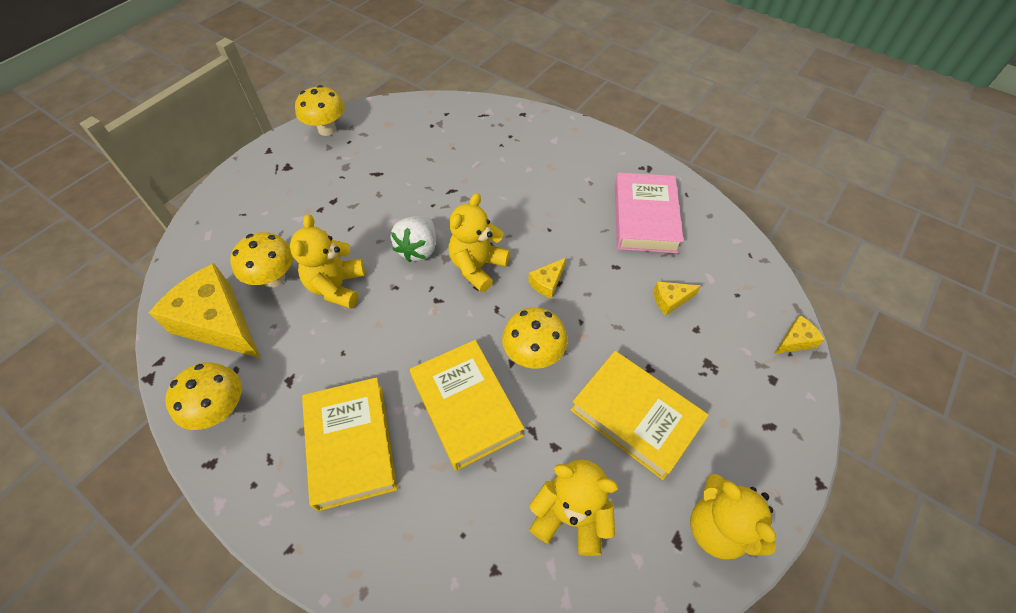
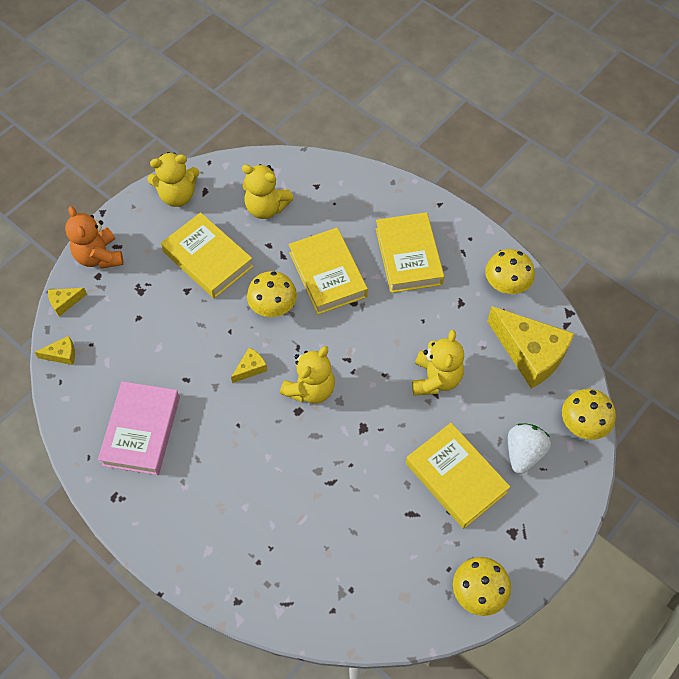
camera: 175 degrees left, 5 degrees up
(274, 278) = (493, 392): yellow mushroom -> yellow mushroom (582, 425)
(331, 201) = (456, 478): none -> yellow book
(418, 249) = (364, 412): white strawberry -> white strawberry (523, 453)
(670, 300) = (149, 344): yellow cheese -> yellow cheese (62, 354)
(718, 527) = (177, 195): yellow teddy bear -> yellow teddy bear turned 105 degrees clockwise
(786, 408) = (99, 256): none -> orange teddy bear

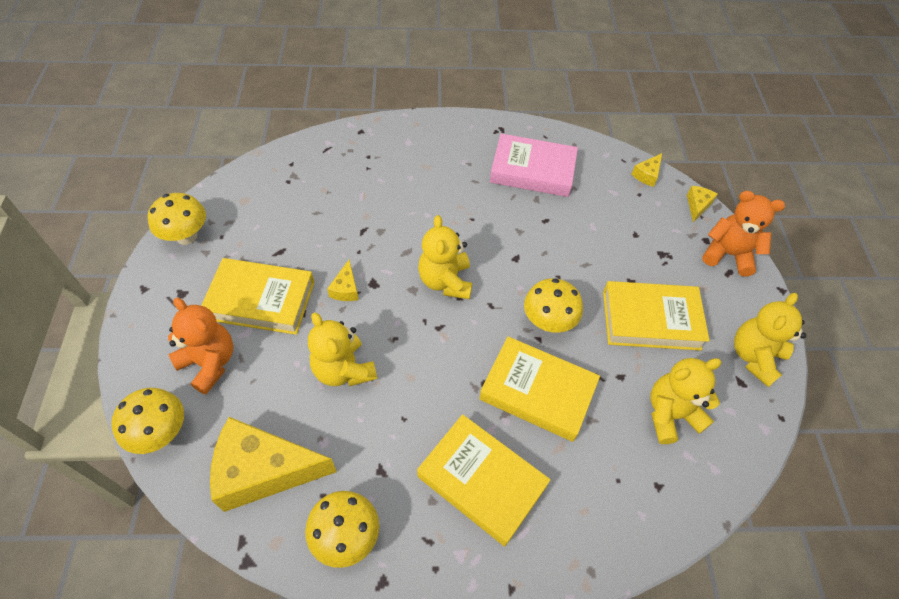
camera: 135 degrees right, 5 degrees down
(141, 431) = (532, 171): pink book -> pink book turned 45 degrees counterclockwise
(250, 368) = (509, 262): yellow cheese -> yellow cheese (345, 289)
(523, 453) = (209, 363): white strawberry -> orange teddy bear

